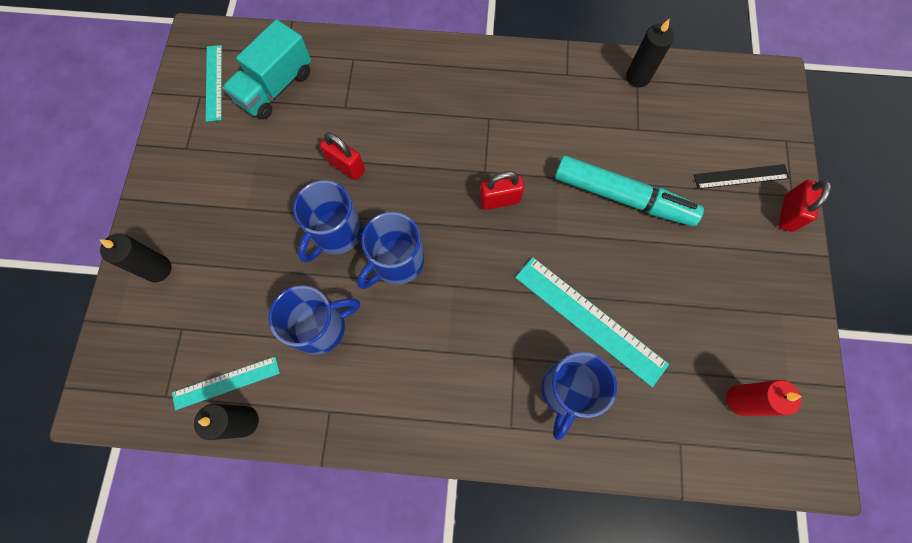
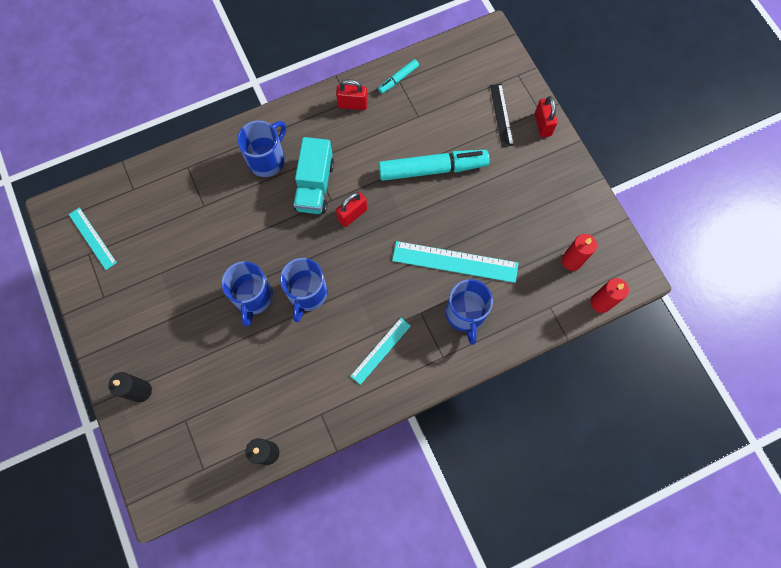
camera: 30 degrees left, 0 degrees up
(226, 383) = (240, 436): turquoise ruler -> turquoise ruler (381, 350)
(275, 87) = (142, 217): turquoise truck -> turquoise truck (315, 186)
(321, 327) = (282, 364): blue mug -> blue mug (267, 159)
(346, 166) = (231, 247): red padlock -> red padlock (352, 104)
(638, 77) = (398, 79): black candle -> turquoise marker
(741, 176) = (501, 115): black ruler -> black ruler turned 60 degrees counterclockwise
(752, 476) = (600, 302): none -> red candle

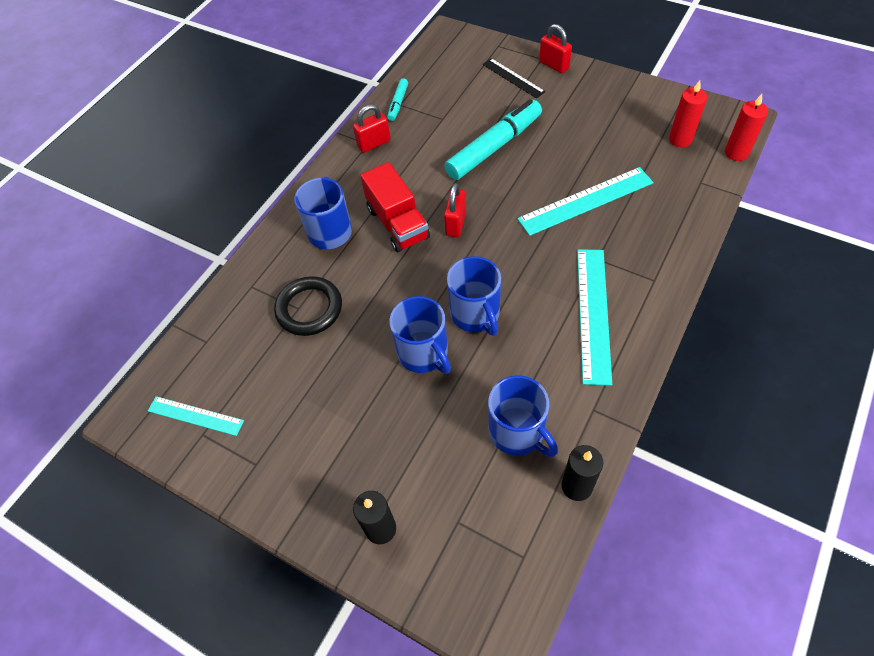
camera: 30 degrees left, 15 degrees down
(210, 211) = (309, 309): none -> black ring
(315, 186) = (398, 223): turquoise truck -> red truck
(381, 350) = (593, 313): turquoise ruler -> turquoise ruler, size x1.66
(465, 314) = (637, 234): blue mug -> blue mug (517, 432)

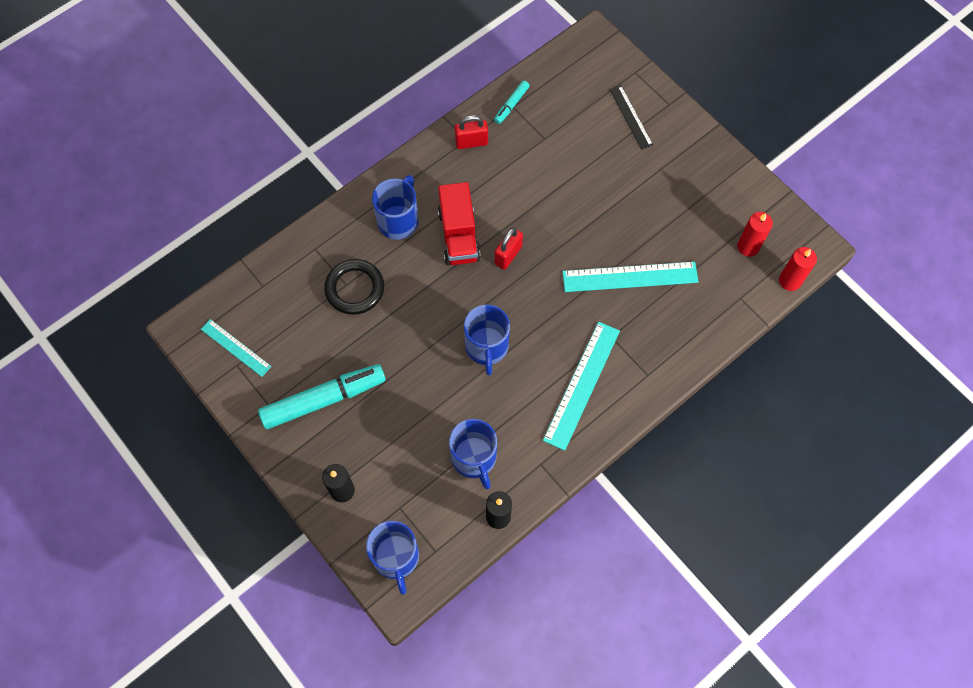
camera: 15 degrees right, 10 degrees up
(424, 353) = (430, 365): blue mug -> blue mug (396, 558)
(493, 147) = (576, 189): turquoise marker -> turquoise marker (323, 400)
(554, 65) = (676, 117): red padlock -> none

